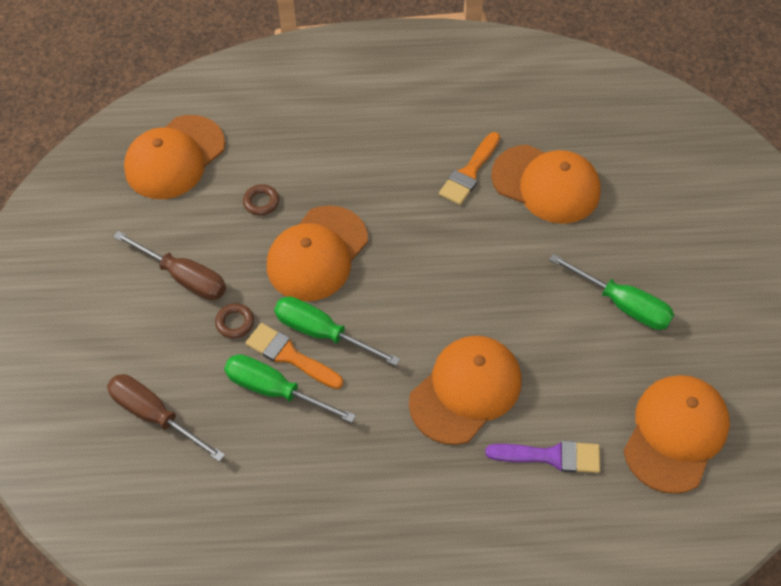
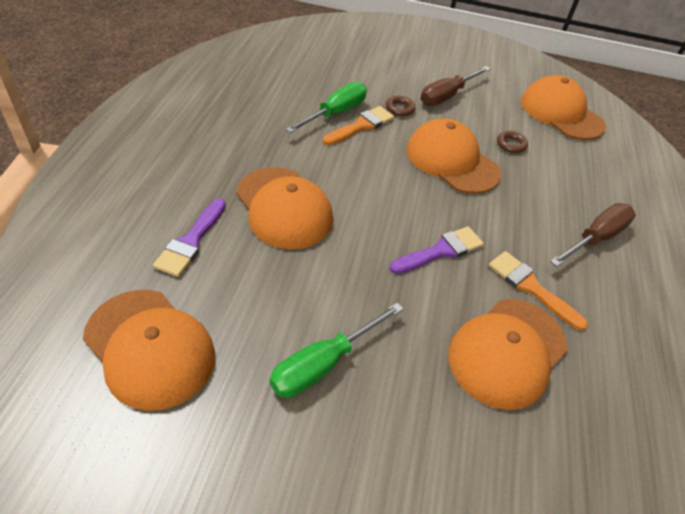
camera: 100 degrees right, 10 degrees down
(155, 415) = (341, 65): brown screwdriver -> brown screwdriver (595, 238)
(322, 333) = (375, 145): green screwdriver -> none
(458, 244) = (441, 251): none -> purple brush

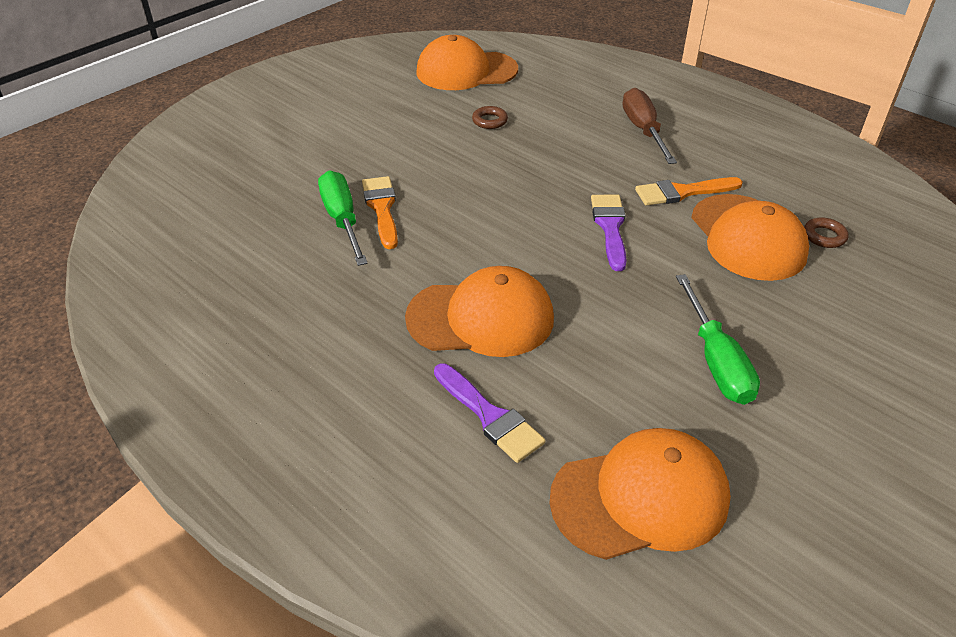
camera: 55 degrees left, 5 degrees down
(400, 108) = (374, 169): brown ring -> brown ring (824, 236)
(447, 96) = (379, 128): brown screwdriver -> none
(452, 161) = (487, 168): orange cap -> none

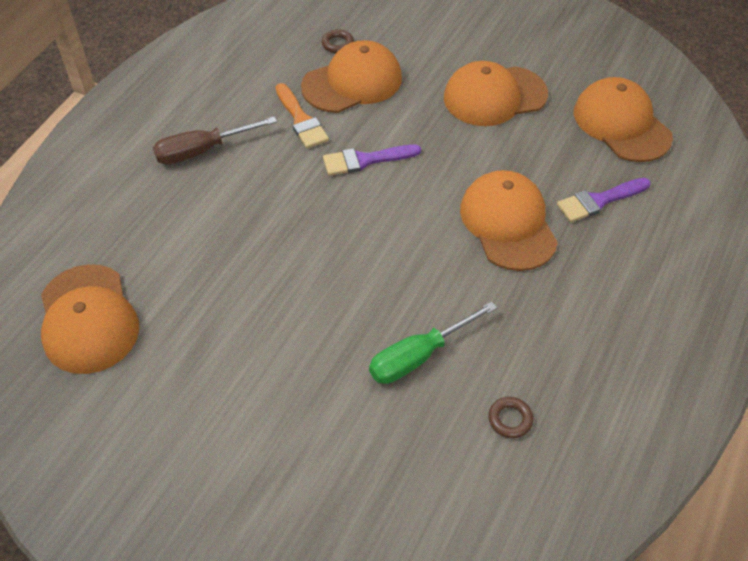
camera: 105 degrees left, 10 degrees up
(382, 208) = (390, 328): orange brush -> none
(489, 121) = (205, 273): brown ring -> brown ring (510, 419)
(490, 416) = (599, 201): purple brush -> purple brush turned 150 degrees counterclockwise
(716, 361) = (494, 96): green screwdriver -> orange cap

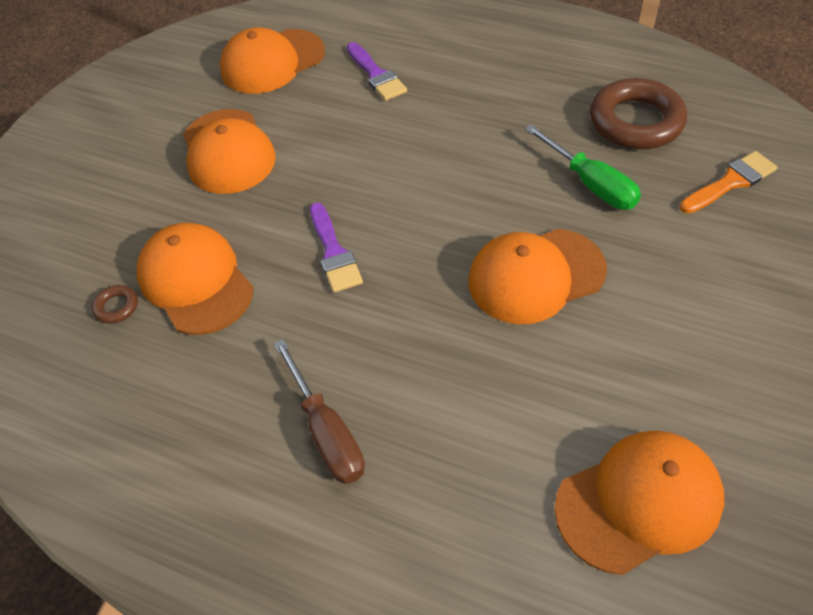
camera: 90 degrees left, 0 degrees up
(301, 120) = (265, 326): orange brush -> orange brush (731, 182)
(508, 223) = (413, 133): orange cap -> orange cap (535, 276)
(510, 419) = (635, 121): brown ring -> brown ring, size x2.40

